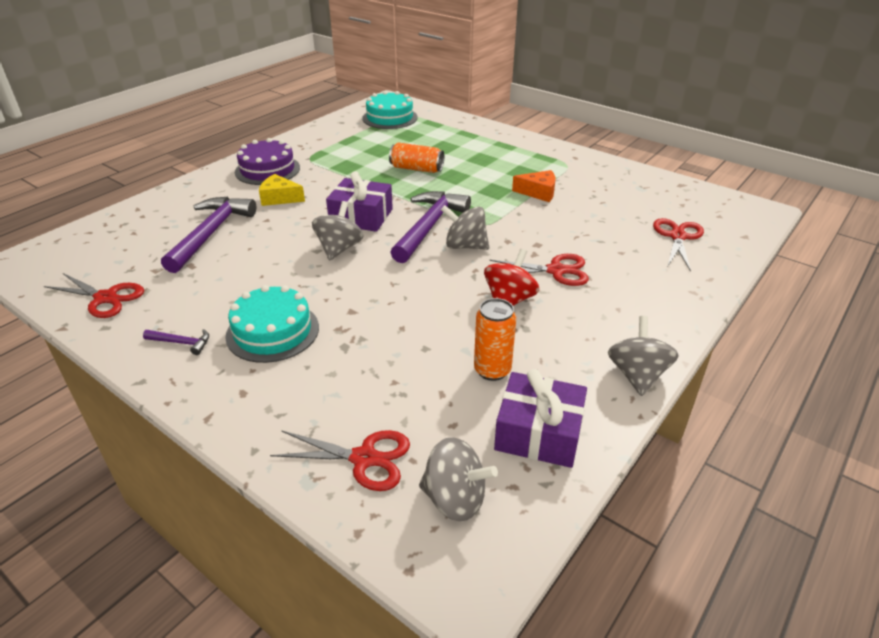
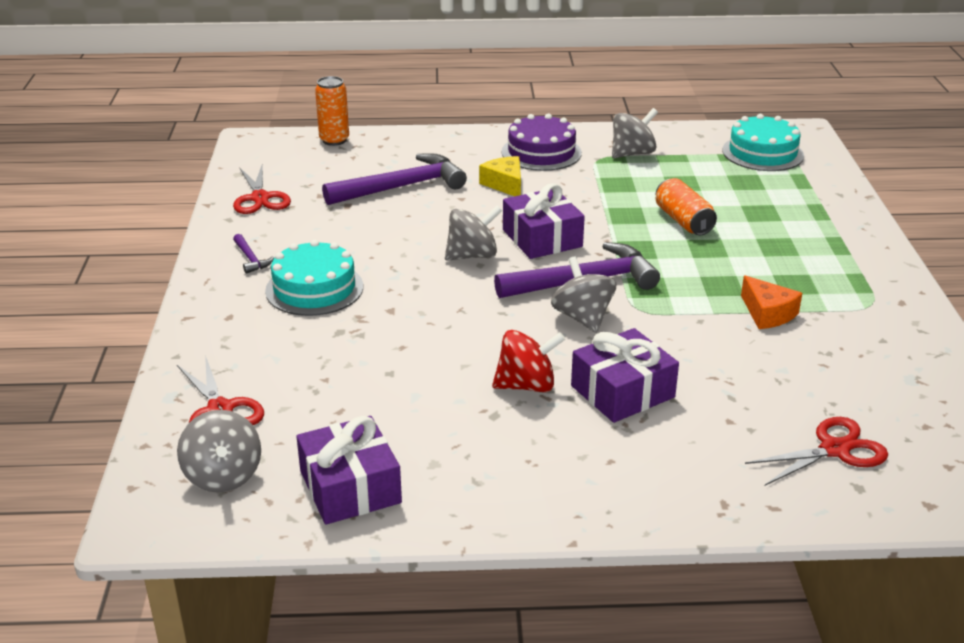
camera: 50 degrees right, 5 degrees down
(492, 370) = (404, 423): orange can -> orange can (334, 140)
(556, 271) = (622, 391): red scissors -> purple gift
(637, 375) = (508, 516): grey spinning top -> grey spinning top (632, 153)

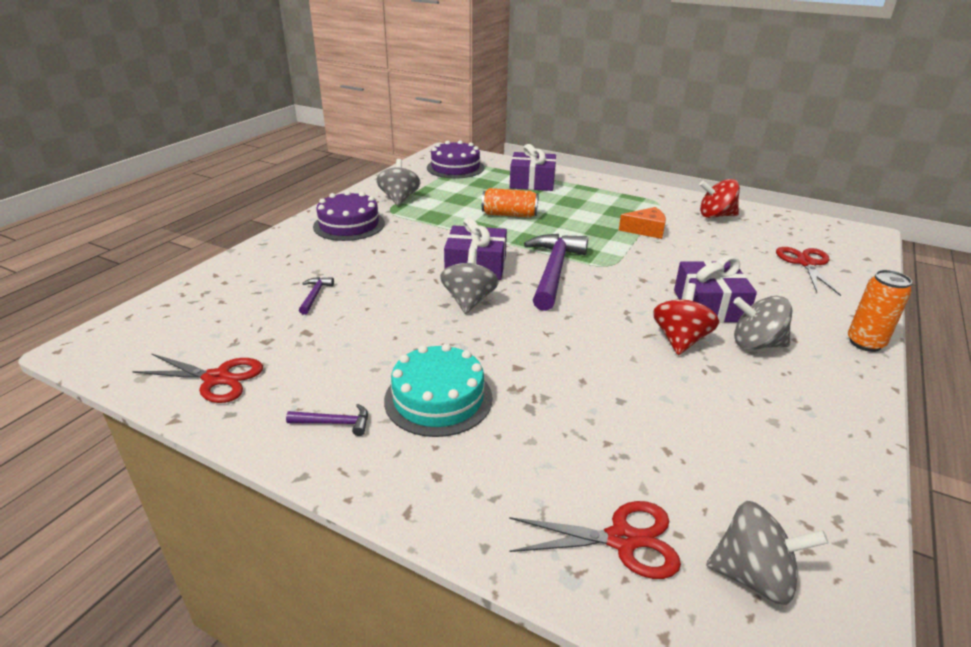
camera: 60 degrees left, 0 degrees up
(334, 140) = (173, 300): orange can -> orange can (865, 343)
(350, 487) = (797, 483): purple gift -> purple gift (532, 182)
(401, 187) = (315, 295): purple hammer -> purple hammer, size x0.43
(505, 184) = (376, 253): yellow cheese -> none
(582, 318) = (602, 288): grey spinning top -> grey spinning top (756, 344)
(762, 153) = (455, 168): turquoise cake -> purple cake
(894, 356) = (715, 216): none -> red spinning top

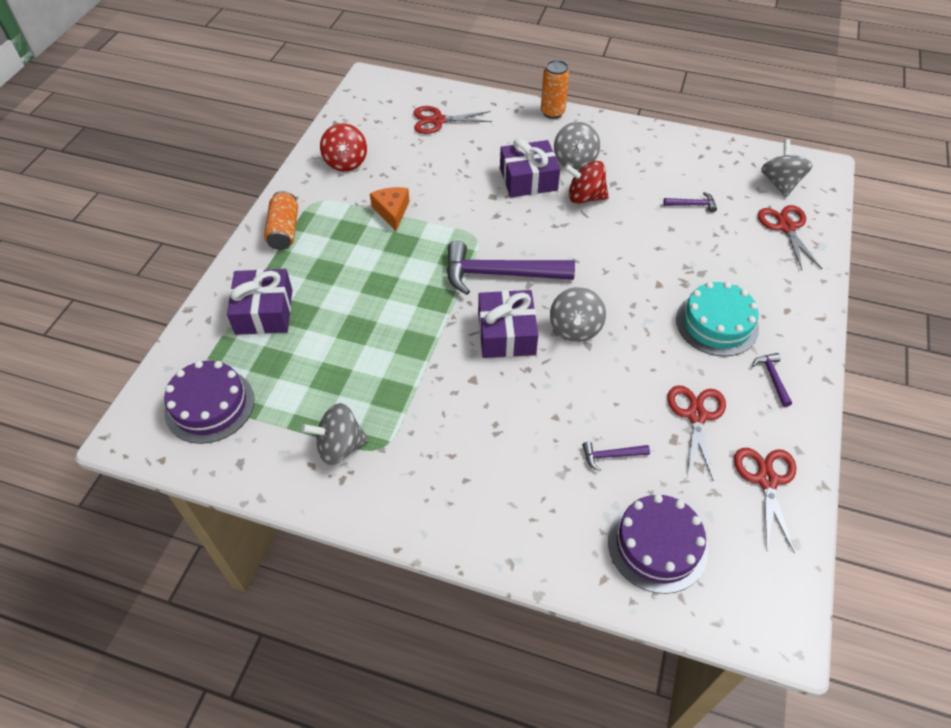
camera: 100 degrees left, 20 degrees up
(322, 351) = (696, 416): none -> red scissors
(349, 225) = (434, 481): purple cake -> purple cake (657, 545)
(469, 301) = (575, 328): grey spinning top -> grey spinning top turned 75 degrees counterclockwise
(509, 215) = (372, 322): orange can -> orange can (284, 230)
(674, 434) = (692, 205): none -> purple hammer

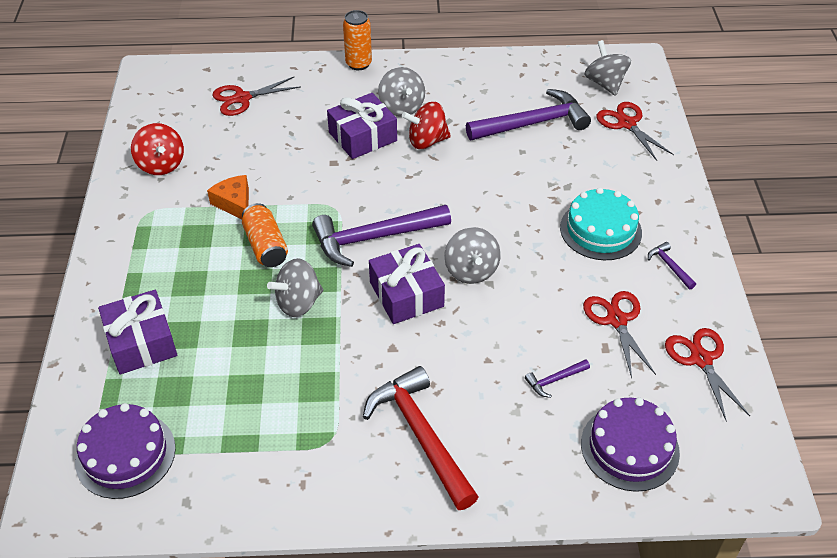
camera: 20 degrees left, 5 degrees down
(284, 230) = (125, 252): orange can -> orange can (266, 246)
(340, 446) = (285, 453): grey spinning top -> grey spinning top (298, 303)
(464, 469) = (421, 435): none -> red hammer
(692, 205) = (533, 123): purple hammer -> purple hammer, size x2.32

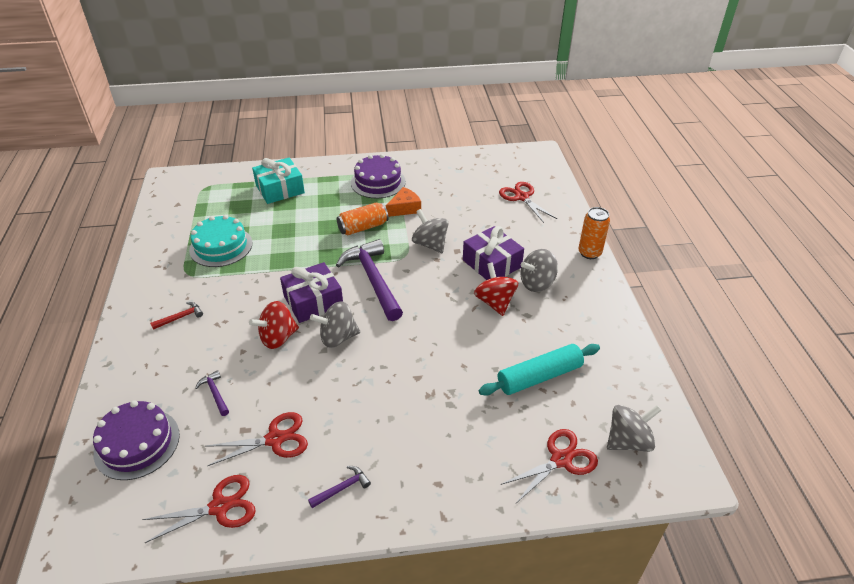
camera: 85 degrees right, 5 degrees down
(125, 454) = (197, 197): purple cake -> purple cake (378, 182)
(141, 342) = (280, 189): purple gift -> turquoise gift
(161, 164) = (440, 172): red spinning top -> red spinning top (278, 338)
(298, 303) = (308, 248): grey spinning top -> grey spinning top (430, 244)
(421, 435) = (180, 317): red hammer -> red hammer, size x0.43
(533, 123) = (539, 376): purple hammer -> turquoise rolling pin
(600, 230) = (390, 430): turquoise cake -> turquoise cake (221, 246)

